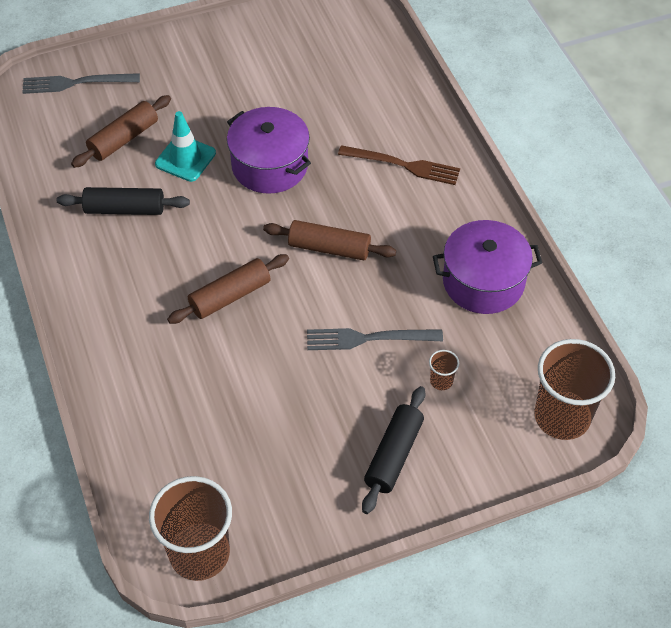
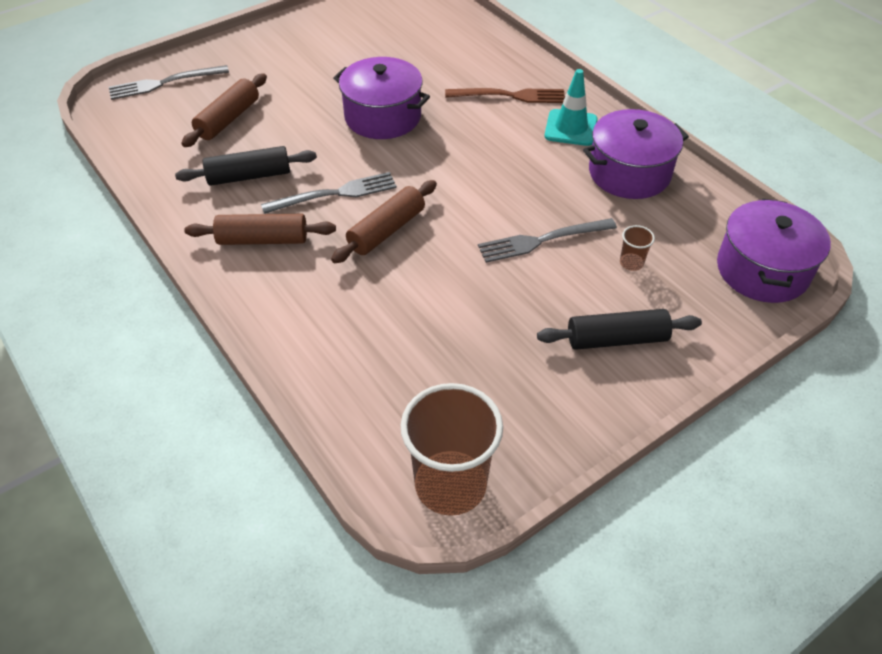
camera: 15 degrees left, 5 degrees down
(185, 158) = (297, 125): turquoise traffic cone -> turquoise traffic cone (571, 128)
(196, 246) = (335, 194): none -> grey fork
(329, 248) = (469, 172): brown rolling pin -> brown rolling pin (263, 239)
(393, 455) = (616, 339): black rolling pin -> black rolling pin turned 75 degrees clockwise
(562, 416) = (762, 270): brown cup -> purple pot

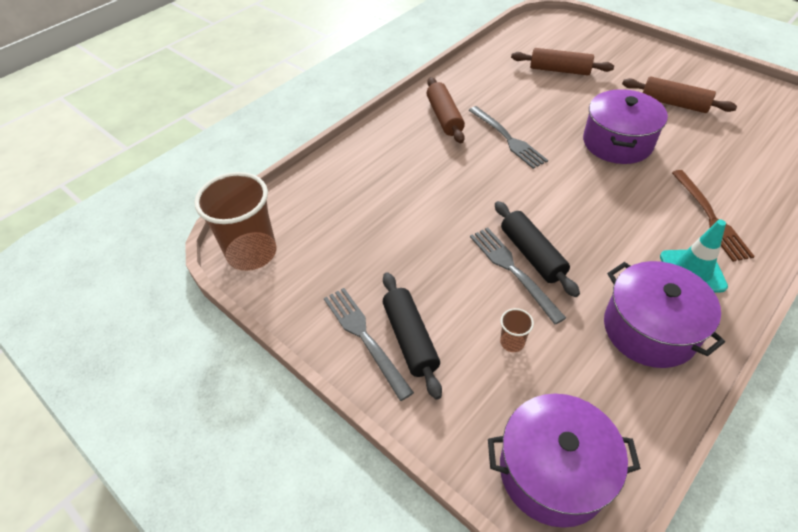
camera: 80 degrees right, 0 degrees up
(164, 83) = (579, 34): grey fork -> grey fork (364, 337)
(249, 176) = (504, 95): black rolling pin -> black rolling pin (532, 254)
(386, 230) = (481, 173): brown rolling pin -> brown rolling pin (674, 103)

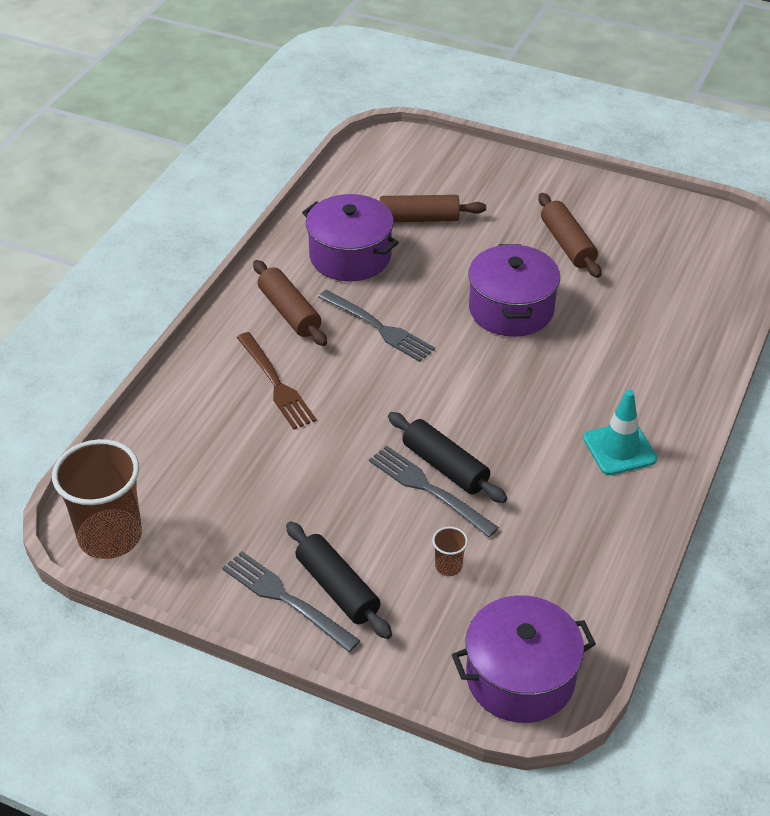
camera: 20 degrees left, 5 degrees down
(649, 329) = (586, 520): purple pot -> purple pot (350, 256)
(674, 103) = (567, 244): brown rolling pin -> brown rolling pin turned 60 degrees clockwise
(710, 217) = (629, 383): brown fork -> brown fork (276, 384)

